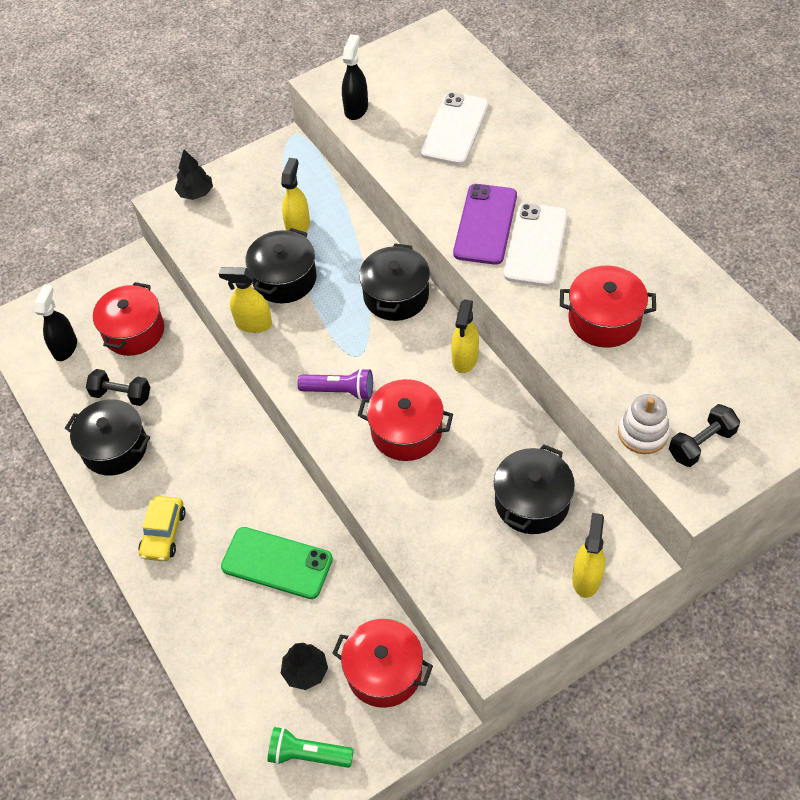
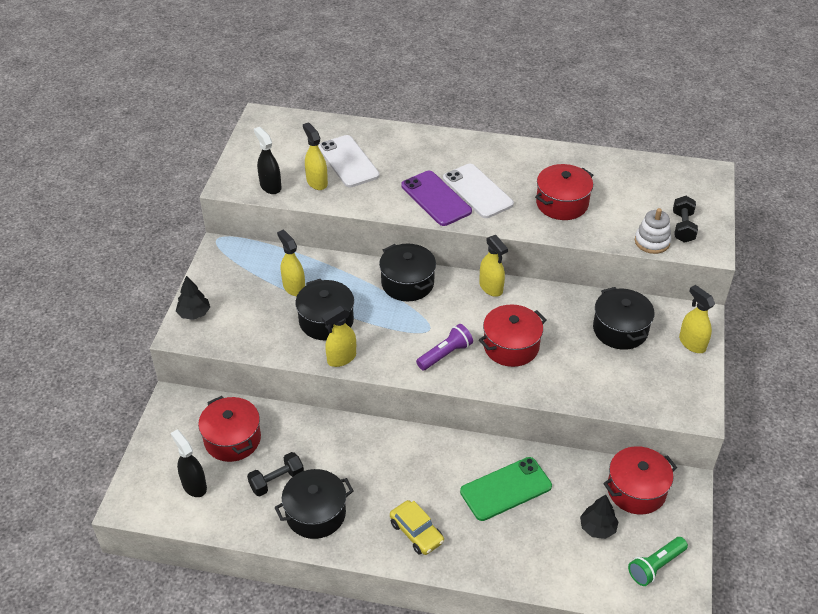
camera: 50 degrees left, 10 degrees down
(400, 131) = (317, 182): none -> yellow spray bottle

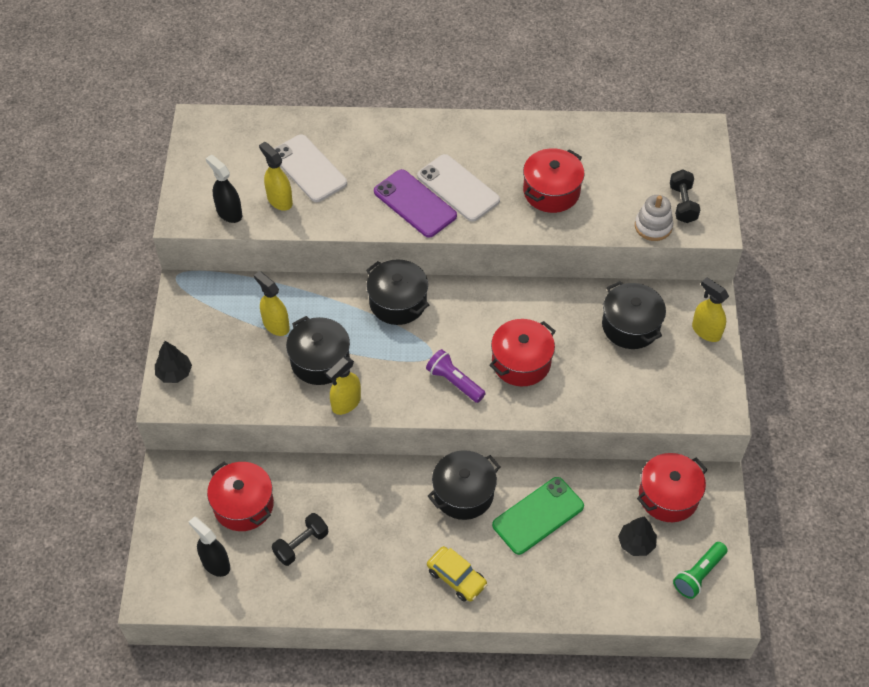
camera: 10 degrees left, 10 degrees up
(316, 513) = (349, 574): black pot -> black pot (463, 493)
(445, 354) = (454, 382): purple flashlight -> purple flashlight turned 90 degrees counterclockwise
(491, 288) = (488, 295): yellow spray bottle -> none

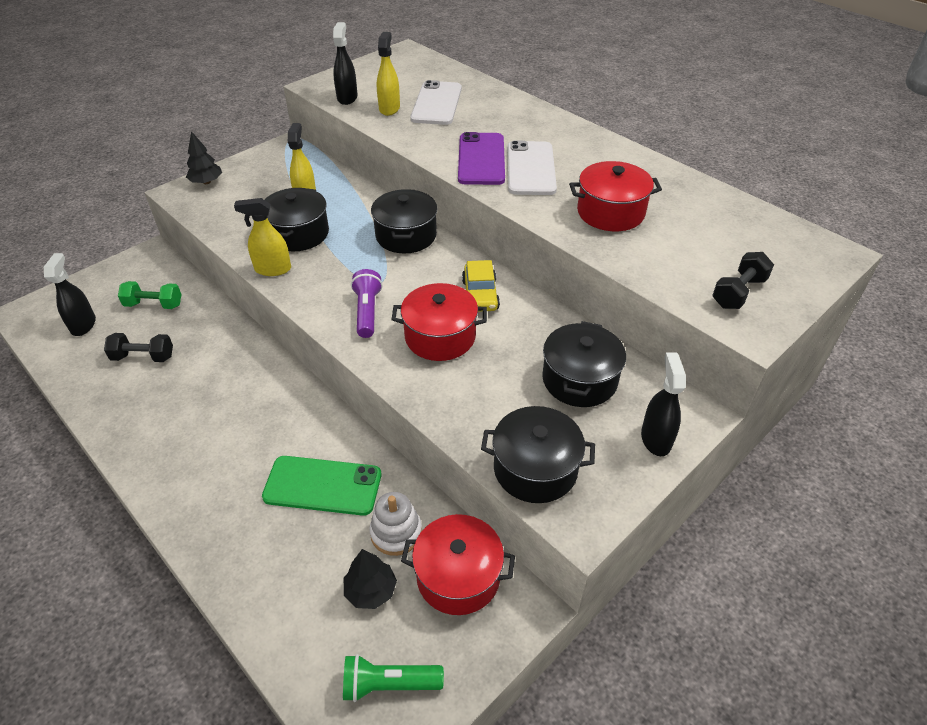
camera: 45 degrees right, 10 degrees down
(243, 505) = (154, 305): red pot -> green dumbbell
(456, 578) = (195, 475): yellow car -> yellow car (480, 295)
(463, 493) = (293, 418): black pot -> black pot (535, 469)
(653, 226) = (680, 290): white stacking toy -> white stacking toy (396, 532)
(706, 331) = (656, 439): yellow spray bottle -> black spray bottle

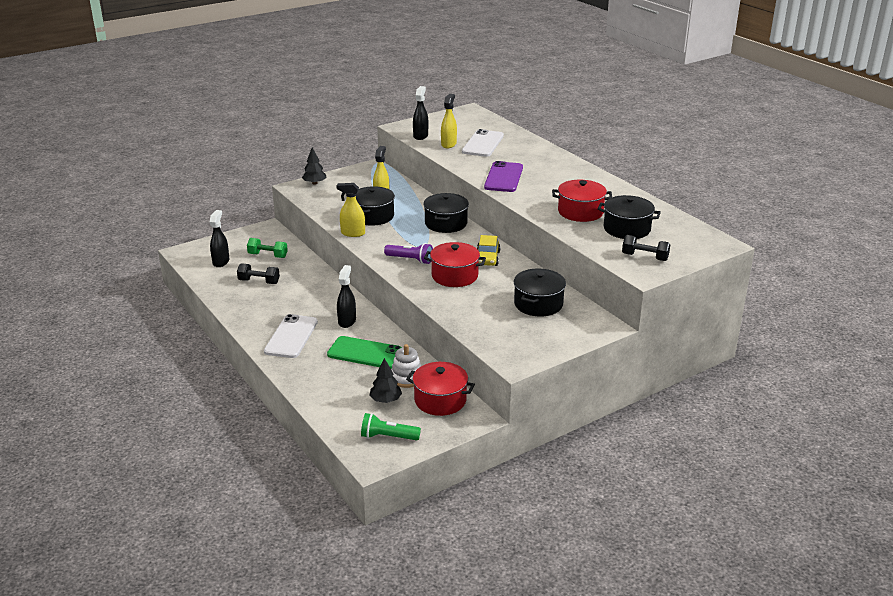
camera: 10 degrees right, 15 degrees down
(367, 312) = (410, 260): purple flashlight -> purple flashlight turned 105 degrees clockwise
(530, 168) = (536, 185): white phone -> white phone (291, 336)
(535, 469) = (495, 339): black pot -> black pot (627, 229)
(656, 439) = (576, 334): black spray bottle -> black spray bottle (347, 321)
(738, 292) = (645, 257): black dumbbell -> black dumbbell turned 60 degrees clockwise

